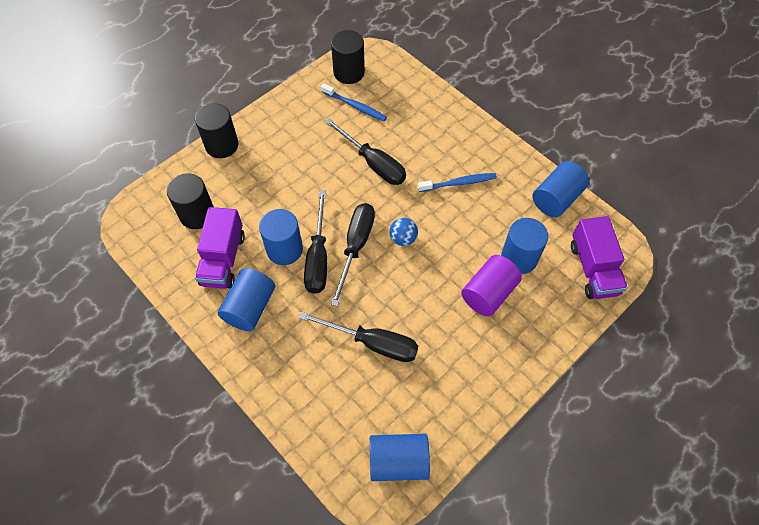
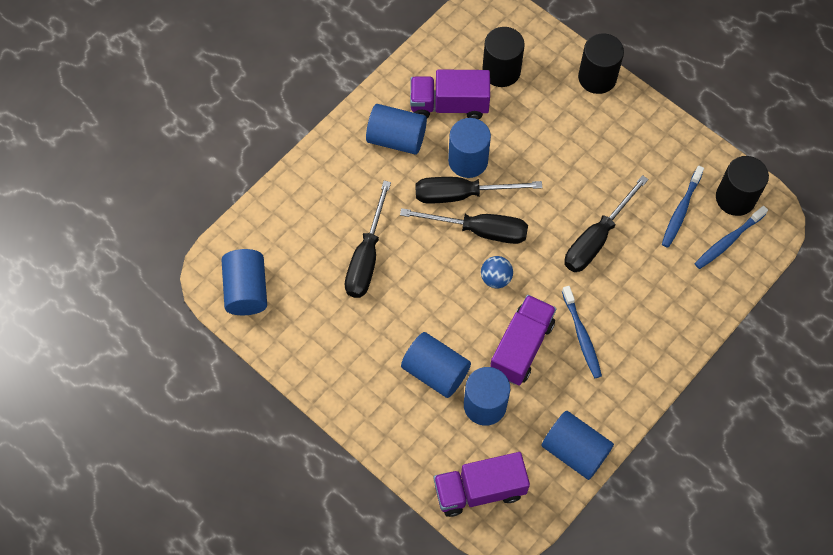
camera: 85 degrees right, 5 degrees up
(384, 82) = (728, 241): none -> blue toothbrush
(467, 226) = (521, 347): none -> purple truck
(488, 293) = (435, 371): purple cylinder -> blue cylinder

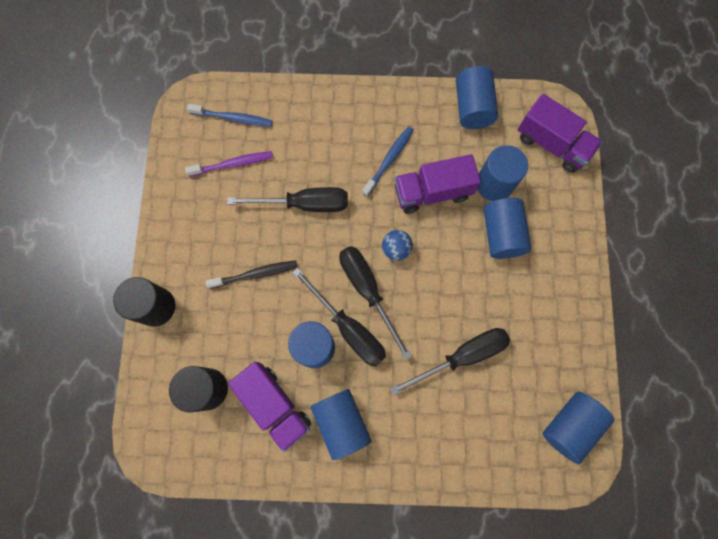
camera: 130 degrees left, 10 degrees up
(564, 161) = (255, 274): none -> black toothbrush
(681, 211) = (233, 164): blue toothbrush -> purple toothbrush
(735, 198) = (192, 136): black cylinder -> none

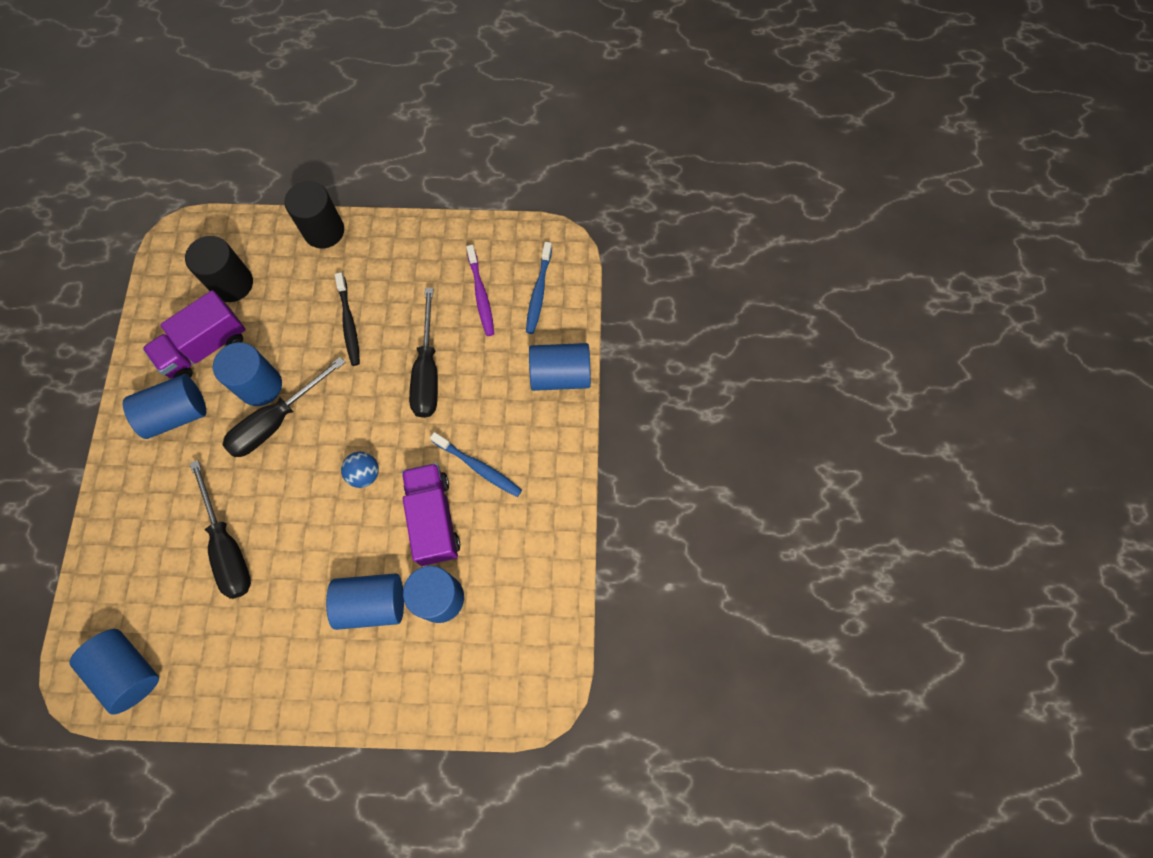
camera: 90 degrees right, 5 degrees down
(367, 291) = (317, 441): black screwdriver -> none
(472, 108) = (549, 575): blue cylinder -> blue cylinder (560, 375)
(552, 144) = (493, 681): purple truck -> none

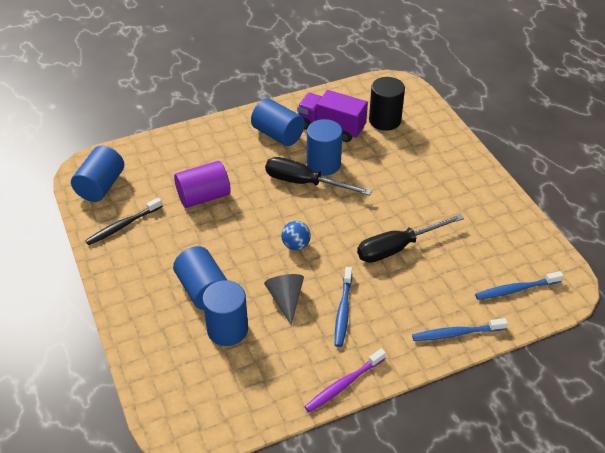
camera: 65 degrees right, 25 degrees down
(228, 547) = (203, 197): black screwdriver -> purple cylinder
(324, 231) = (459, 146): black cylinder -> none
(349, 323) = (401, 189): black toothbrush -> black toothbrush (123, 225)
(433, 519) = (286, 300): purple truck -> grey cone
(481, 295) = (483, 254): purple toothbrush -> purple toothbrush (343, 384)
(560, 375) = (456, 333): blue cylinder -> blue toothbrush

